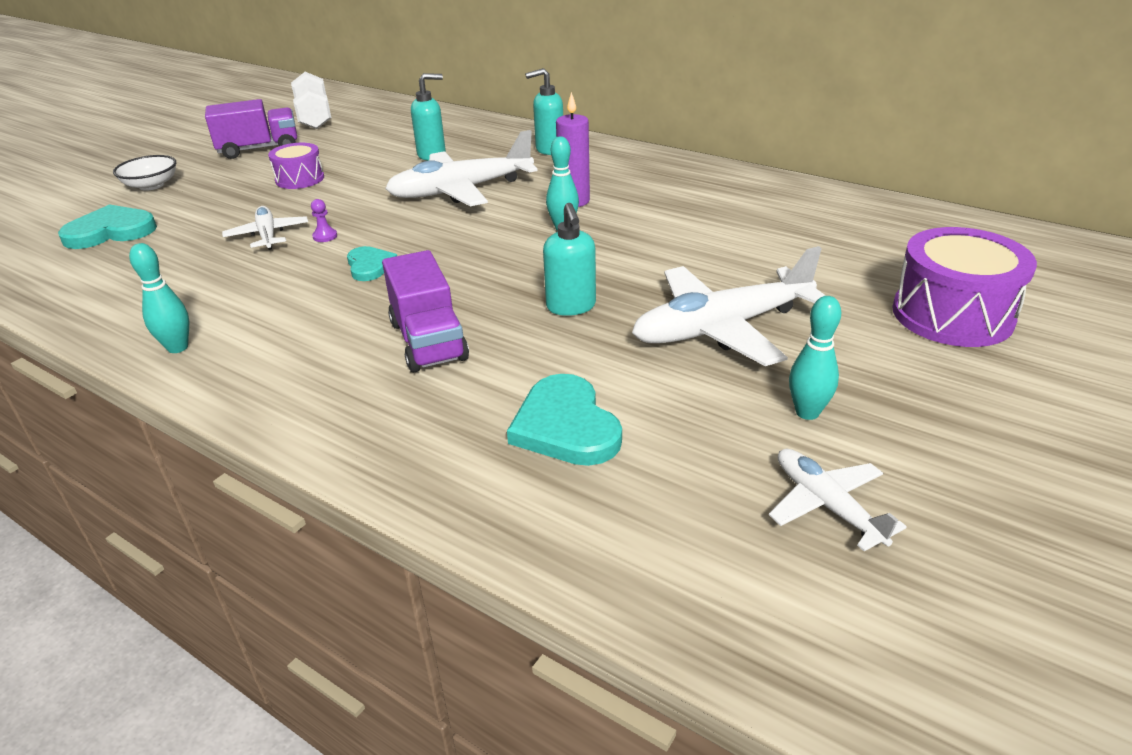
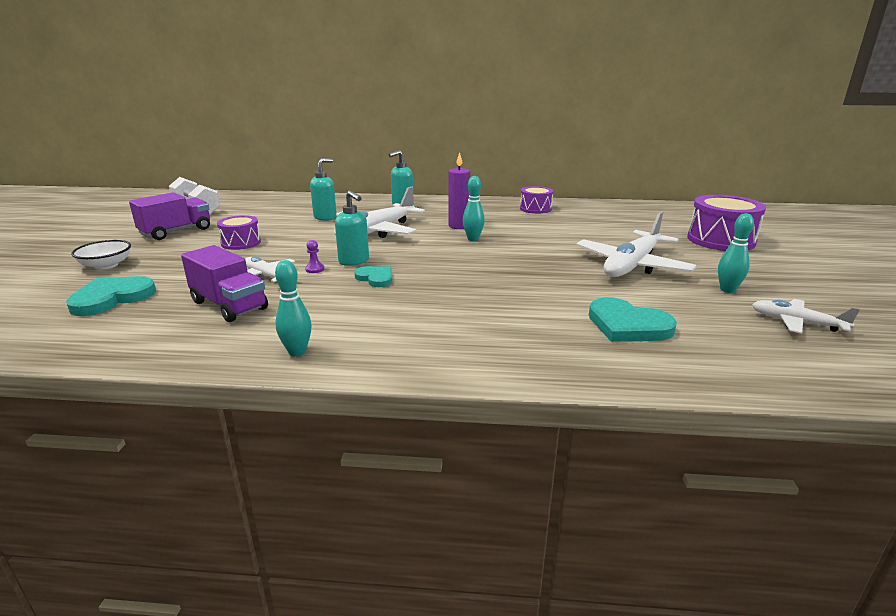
camera: 30 degrees left, 10 degrees down
(428, 341) = (480, 306): purple truck -> purple truck (229, 305)
(571, 307) = (539, 273): turquoise soap dispenser -> turquoise soap dispenser (354, 261)
(727, 189) = (535, 209): none -> purple drum

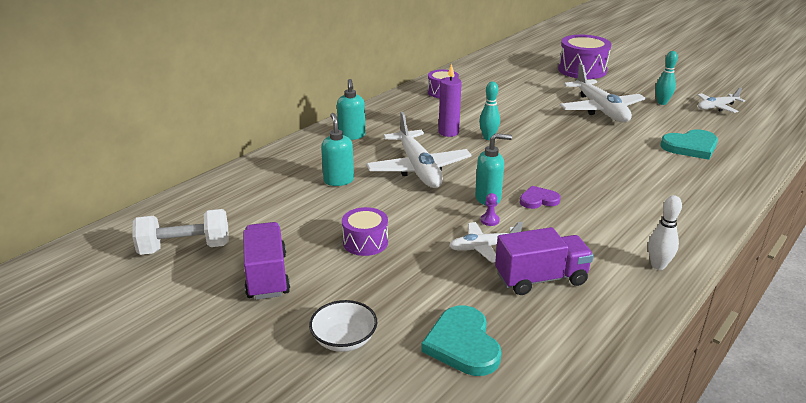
camera: 55 degrees left, 5 degrees up
(297, 352) = (658, 265): turquoise bowling pin -> white bowling pin
(375, 278) = (538, 200): turquoise heart -> purple heart

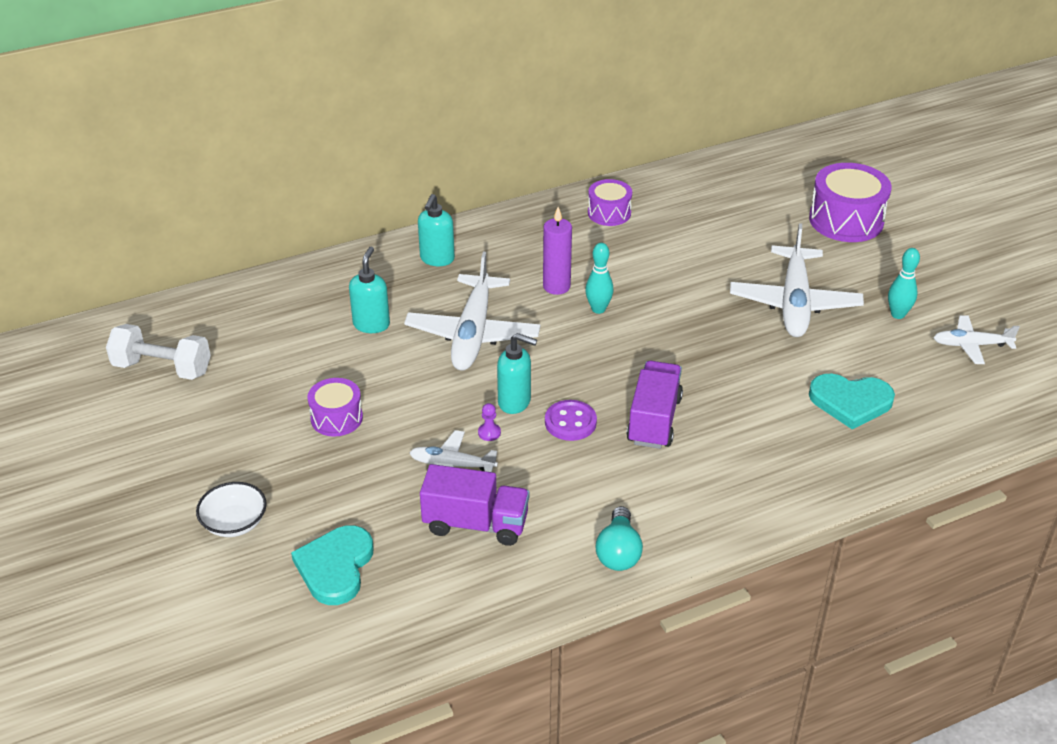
camera: 25 degrees right, 10 degrees up
(267, 276) = (215, 428): purple truck -> purple truck (654, 420)
(538, 200) = (570, 422): purple heart -> purple button
(658, 265) = (618, 552): white bowling pin -> turquoise light bulb

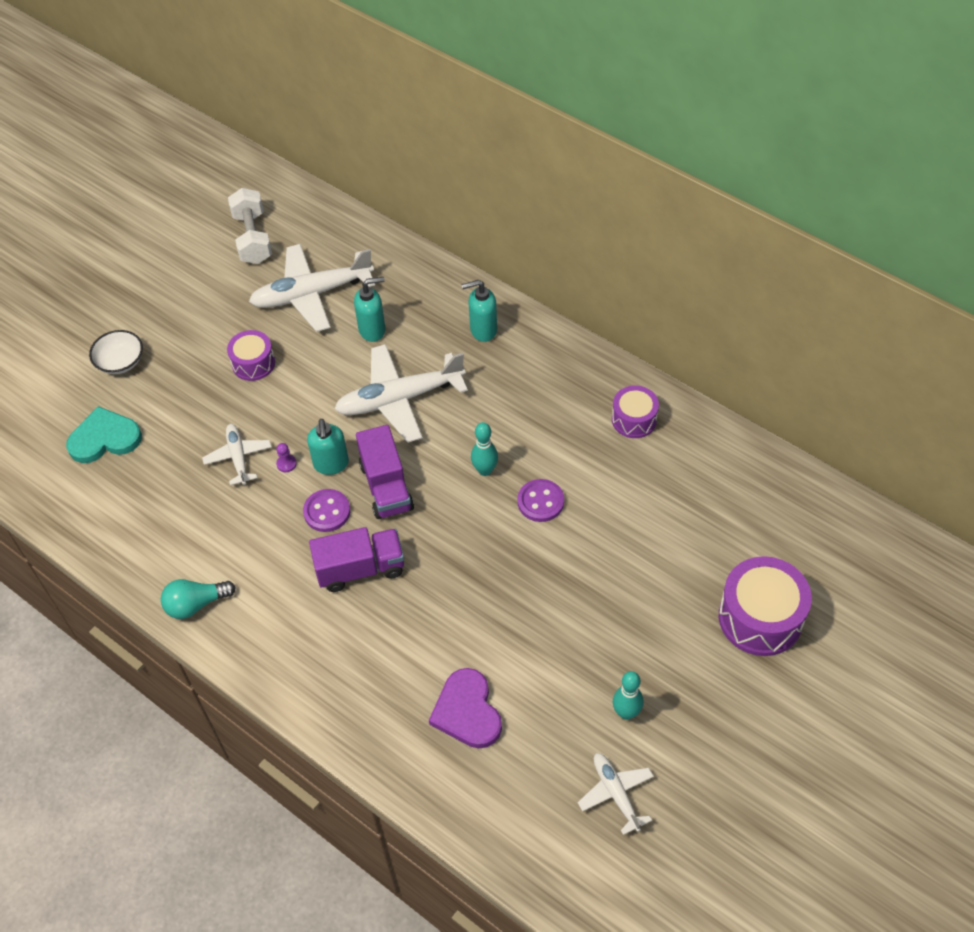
camera: 65 degrees right, 15 degrees up
(476, 524) = (184, 500): purple truck -> purple truck (386, 486)
(556, 286) = (498, 427): purple candle -> none
(657, 289) = (540, 502): none -> purple button
(794, 303) = (589, 617): white plane -> white plane (312, 294)
(850, 402) = (467, 711): turquoise heart -> purple heart

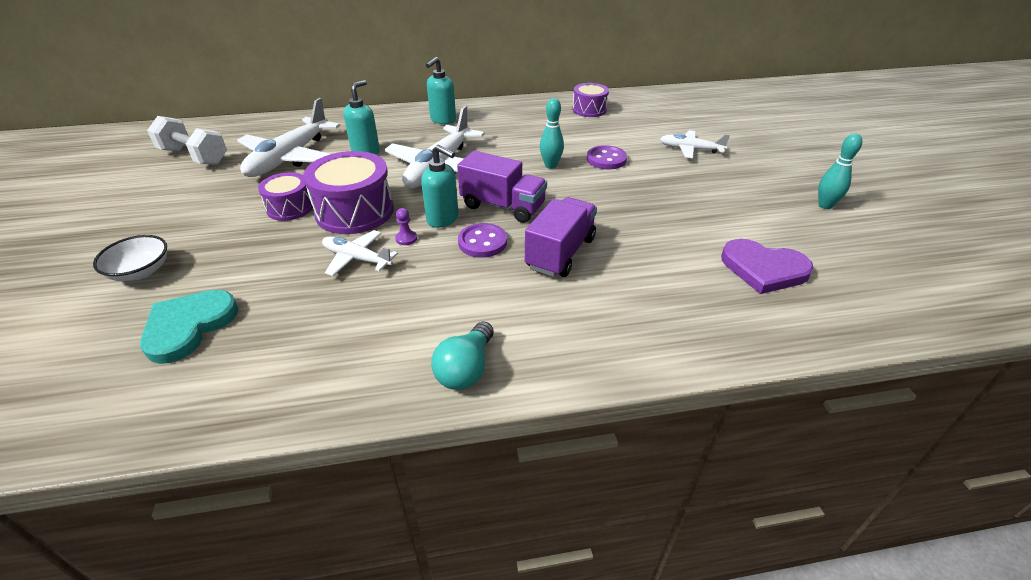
camera: 50 degrees left, 15 degrees down
(616, 793) = (900, 240): white plane -> white plane (690, 149)
(760, 617) = (787, 136): purple drum -> purple drum (354, 211)

